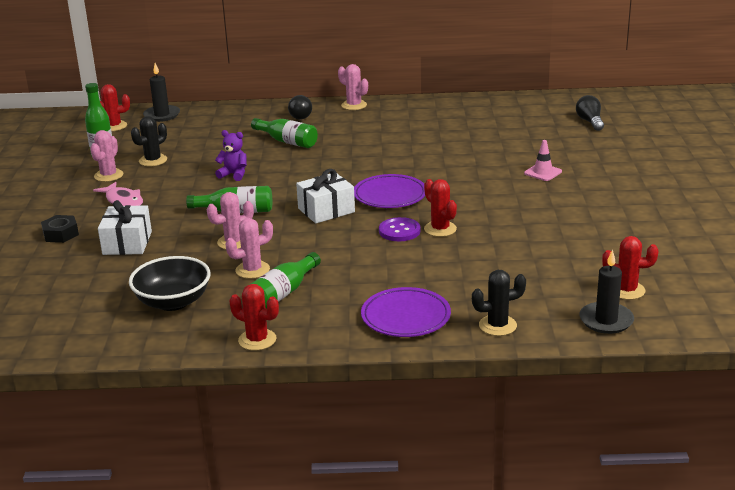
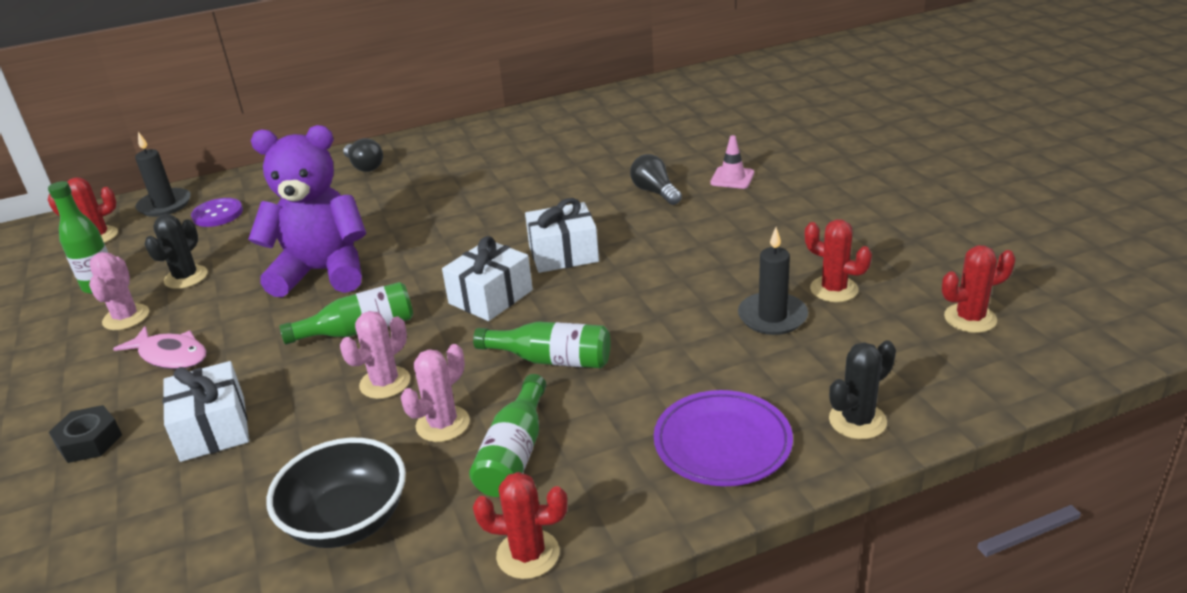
camera: 20 degrees left, 5 degrees up
(234, 174) = (322, 272): purple teddy bear -> purple teddy bear, size x2.25
(287, 141) = (371, 206): green bottle -> green bottle (551, 360)
(354, 105) = (430, 138): pink cactus -> none
(390, 195) = (563, 254): purple plate -> white gift
(399, 231) = (613, 304): purple button -> purple button (217, 214)
(440, 229) = (665, 288): red cactus -> red cactus (834, 289)
(590, 122) = (734, 103): black light bulb -> black light bulb (655, 192)
(606, 320) = (986, 371): black candle -> black candle (772, 317)

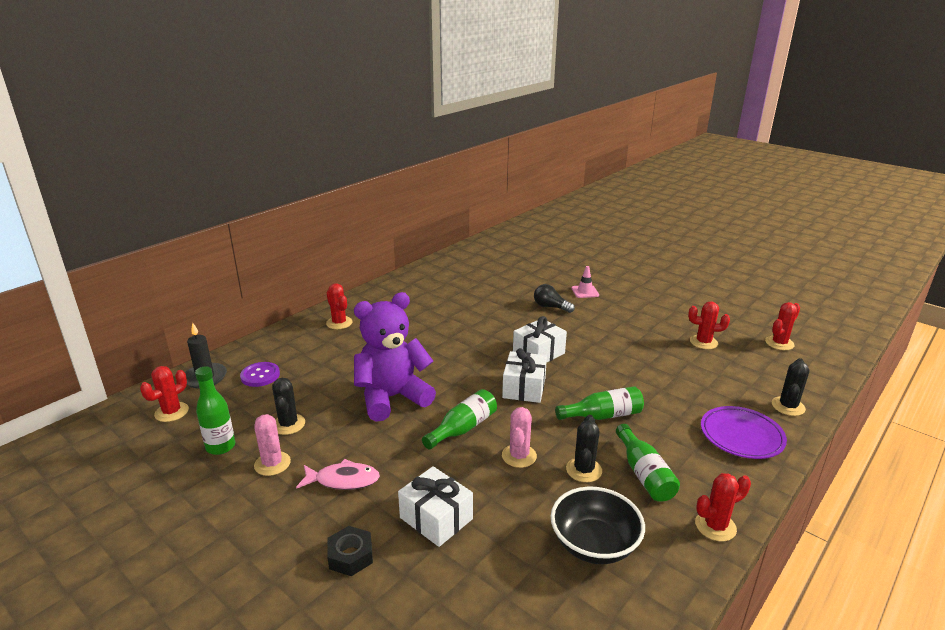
camera: 30 degrees left, 5 degrees down
(364, 166) = (339, 323): black light bulb -> red cactus
(442, 424) = (584, 470): pink cactus -> black cactus
(772, 317) = (690, 363): black candle -> none

